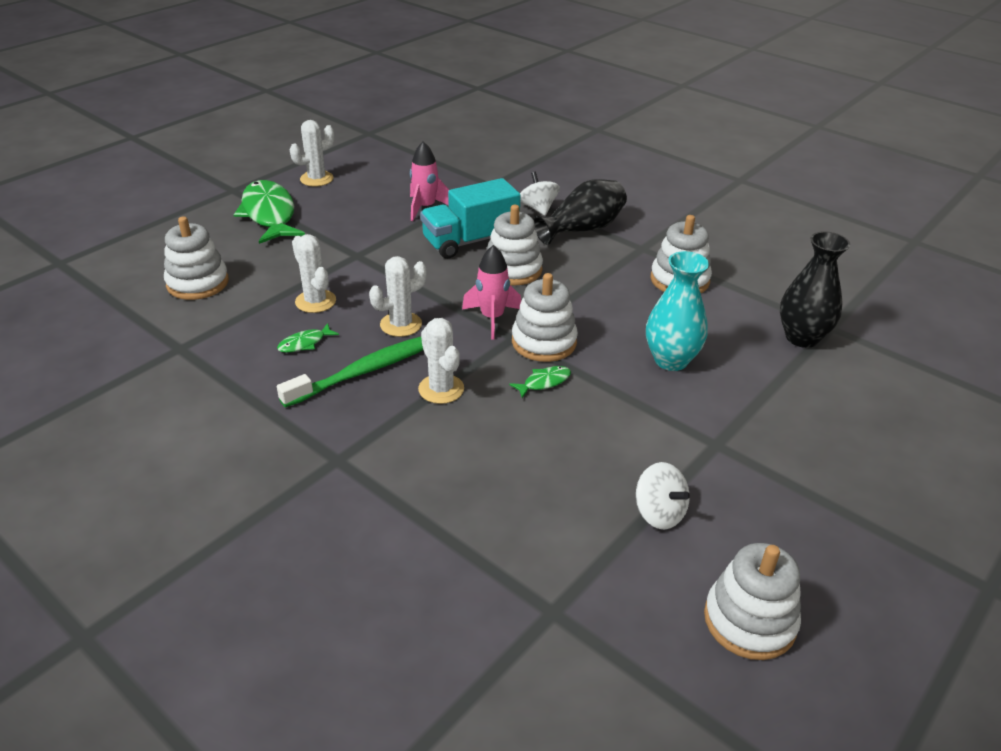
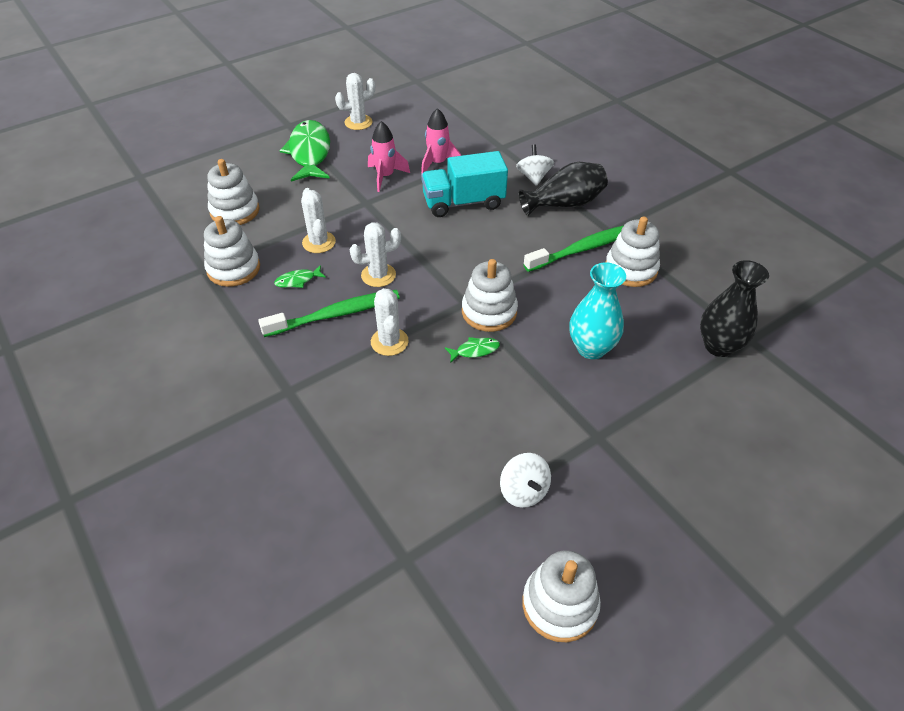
camera: 15 degrees right, 10 degrees up
(492, 318) = (454, 281): pink rocket -> pink rocket (385, 176)
(513, 270) = (489, 236): white stacking toy -> white stacking toy (233, 269)
(621, 268) = (583, 249): none -> green toothbrush

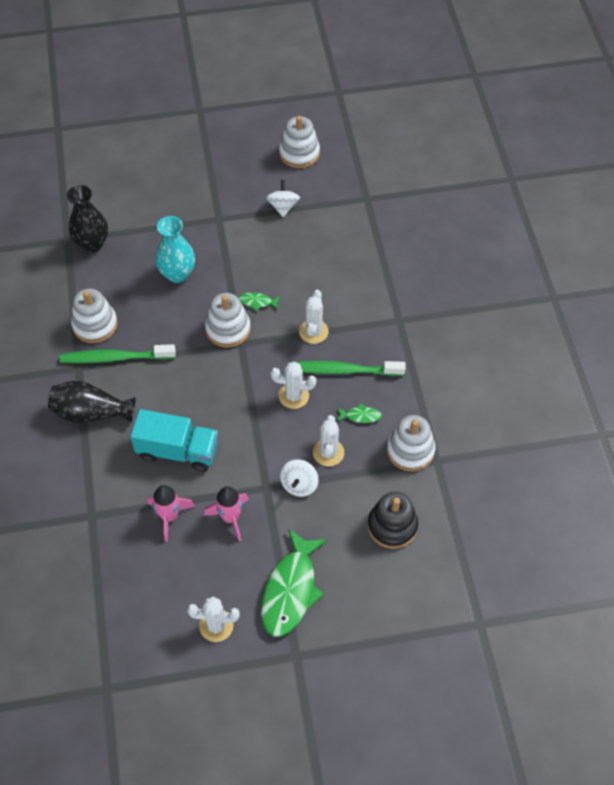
camera: 155 degrees left, 10 degrees up
(235, 211) = (392, 526): white stacking toy -> black stacking toy
(533, 177) = (92, 458): white spinning top -> white spinning top (299, 484)

